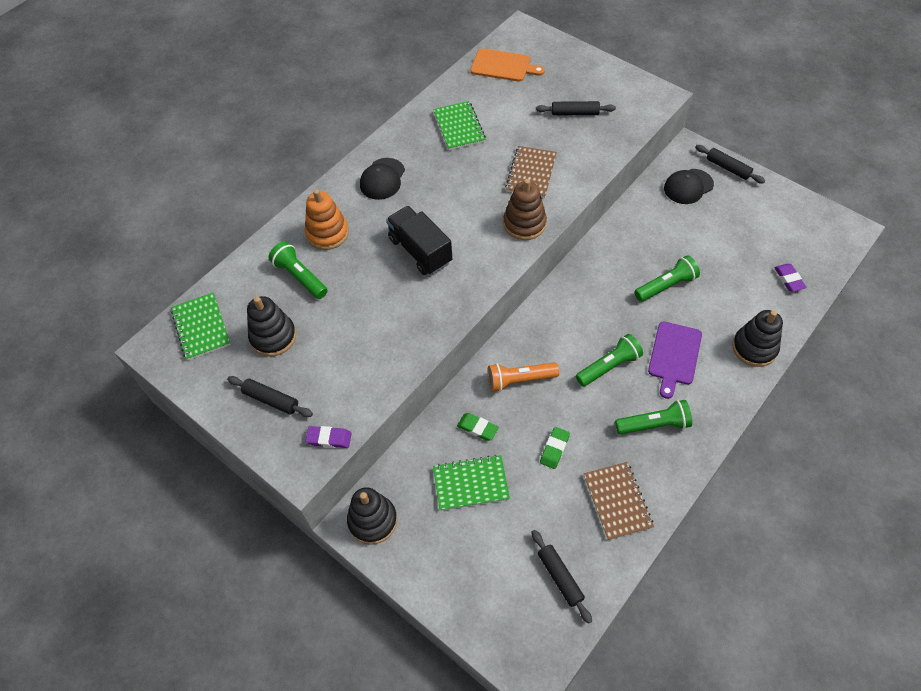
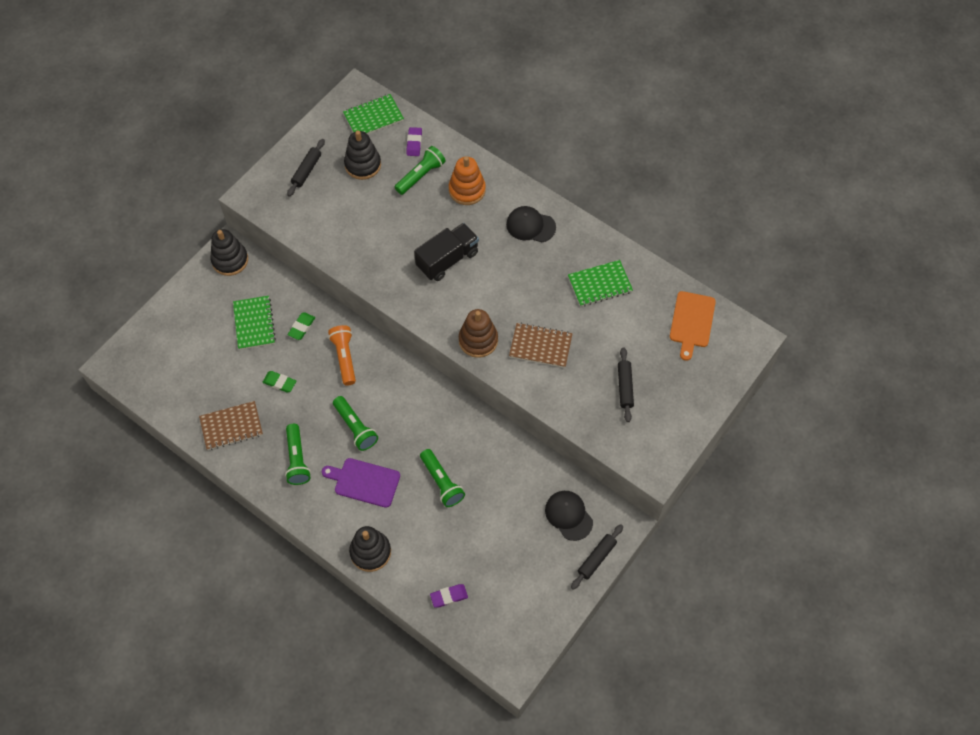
camera: 85 degrees right, 5 degrees up
(329, 438) = (272, 210): purple eraser -> purple eraser (414, 143)
(560, 577) = (175, 384): black rolling pin -> none

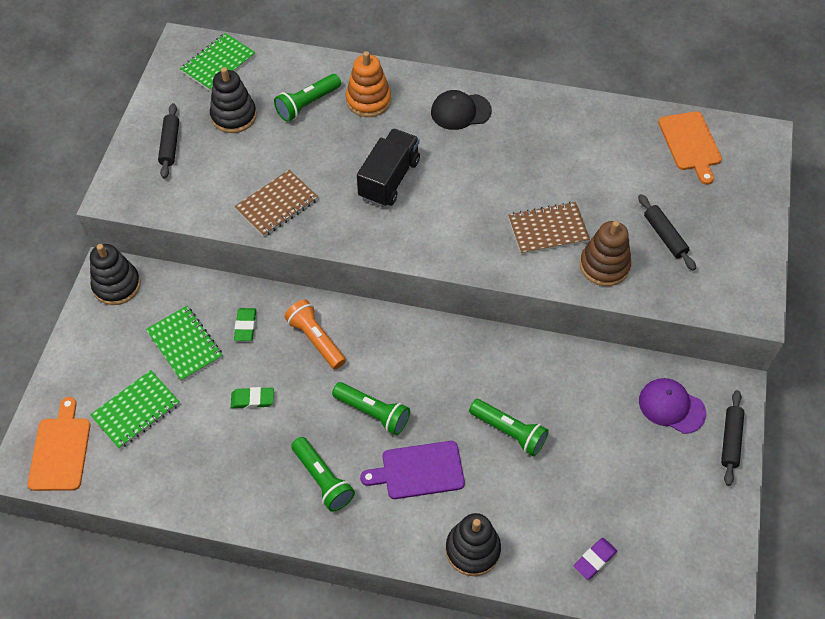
camera: 25 degrees left, 5 degrees down
(139, 364) = (60, 450): none -> orange cutting board
(231, 426) = (219, 475): brown notebook -> brown notebook (277, 205)
(414, 143) = (281, 74): purple eraser -> none
(421, 176) = (307, 104): green flashlight -> green flashlight turned 150 degrees counterclockwise
(478, 340) = (475, 250): brown stacking toy -> brown stacking toy (604, 266)
(568, 515) = (671, 406): black cap -> purple cap
(599, 284) = (571, 143): green notebook -> green notebook (136, 410)

